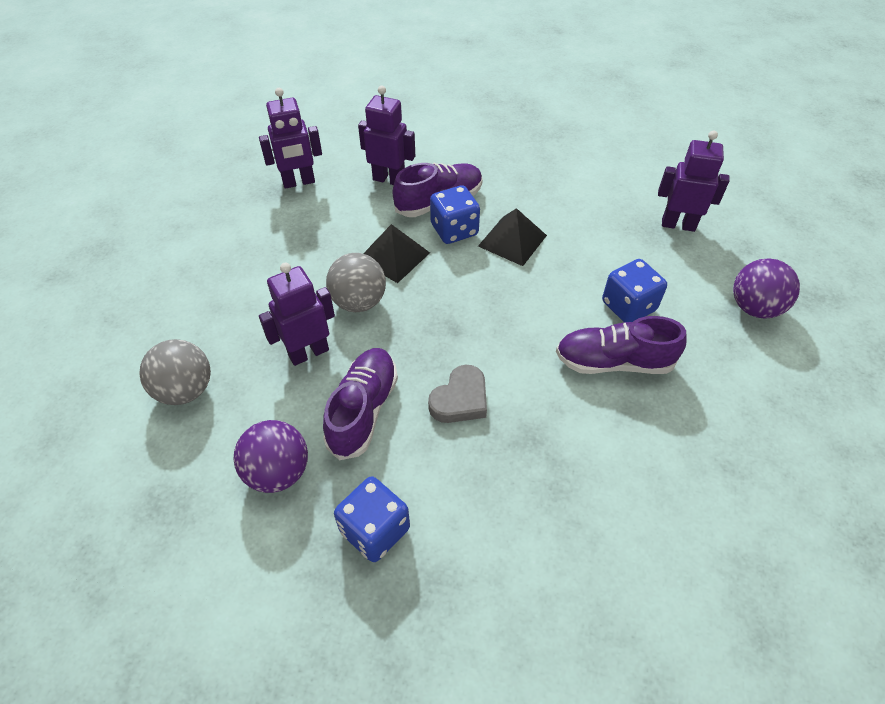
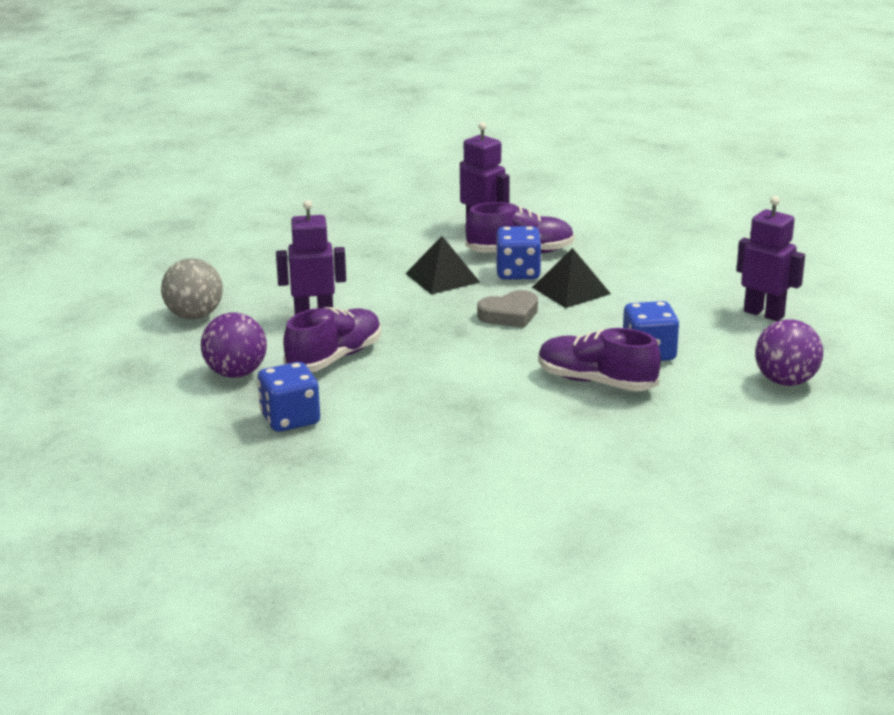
camera: 25 degrees right, 25 degrees down
(299, 182) = (391, 215): purple robot -> none
(359, 302) = (384, 298): grey ball -> none
(460, 399) = (426, 371): grey heart -> grey heart (509, 315)

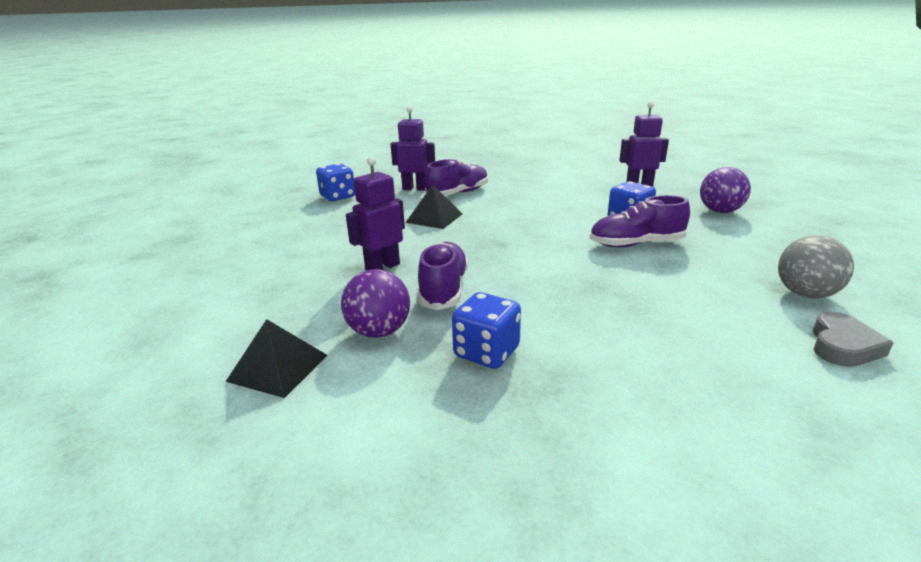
camera: 35 degrees left, 0 degrees up
(194, 315) = (275, 298): grey ball -> grey ball (805, 294)
(509, 315) = (513, 225): grey heart -> grey heart (842, 346)
(518, 273) = (476, 203): blue dice -> blue dice (338, 197)
(571, 290) = (523, 203): black pyramid -> black pyramid (278, 368)

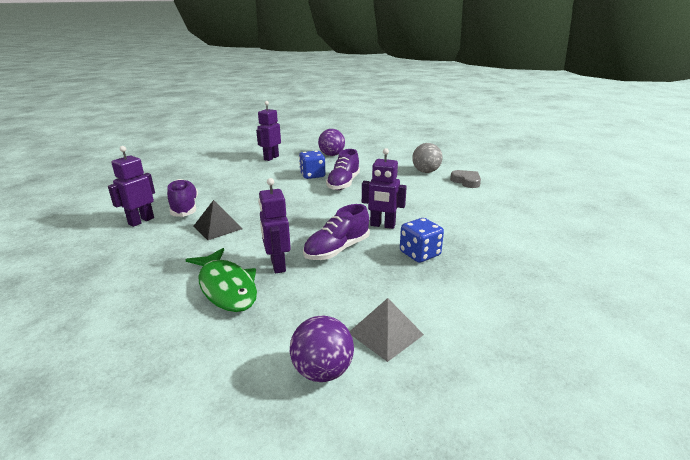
camera: 65 degrees left, 0 degrees up
(278, 368) = (386, 333): black pyramid -> grey pyramid
(327, 257) = (226, 287): none -> green fish
(338, 197) = (88, 260): blue dice -> none
(379, 331) = (370, 284): purple ball -> purple ball (322, 371)
(444, 289) = (337, 250): purple shoe -> purple shoe turned 75 degrees counterclockwise
(542, 303) = (382, 225): none -> purple robot

